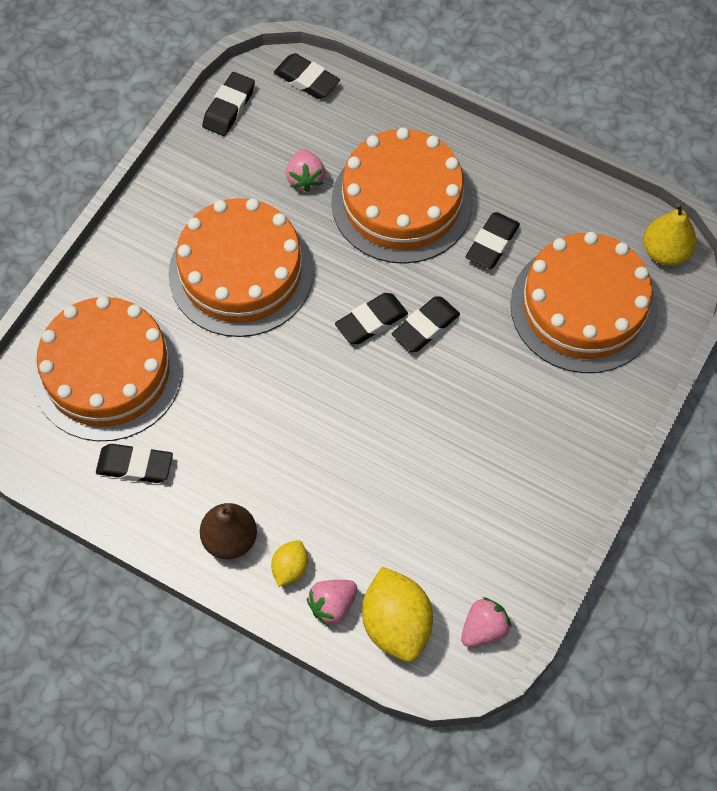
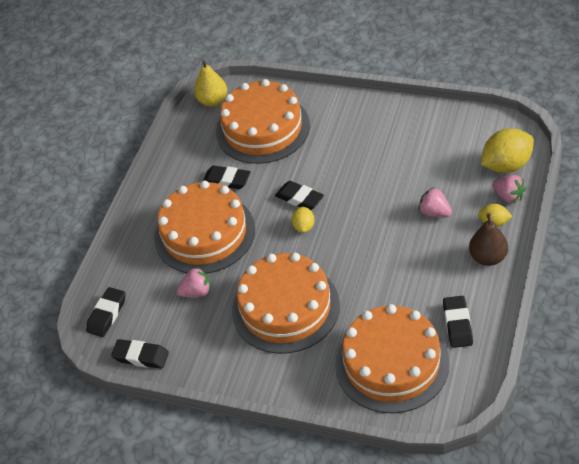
camera: 95 degrees left, 15 degrees down
(371, 321) = (304, 226): black eraser -> yellow lemon
(483, 629) = (491, 128): pink strawberry -> pink strawberry (434, 212)

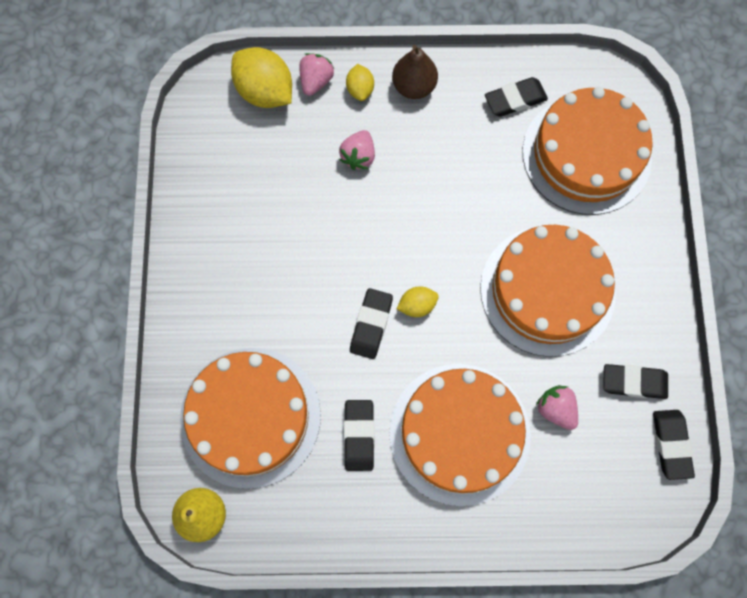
camera: 115 degrees left, 25 degrees up
(107, 314) = (625, 517): black eraser -> black eraser (633, 382)

